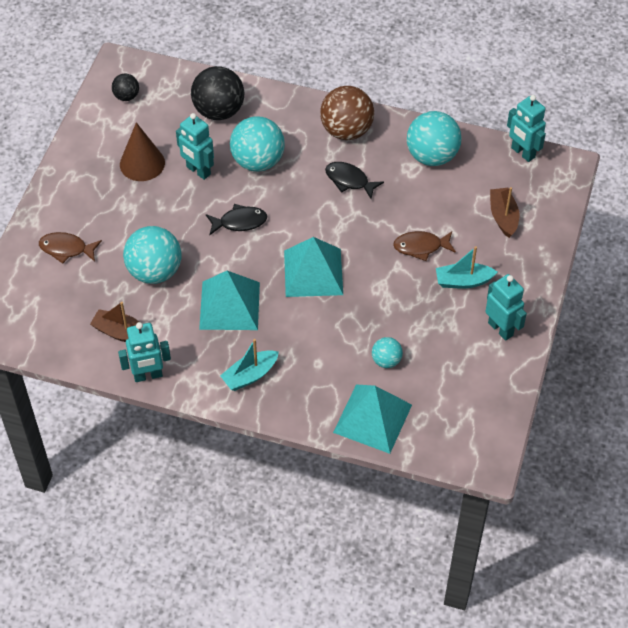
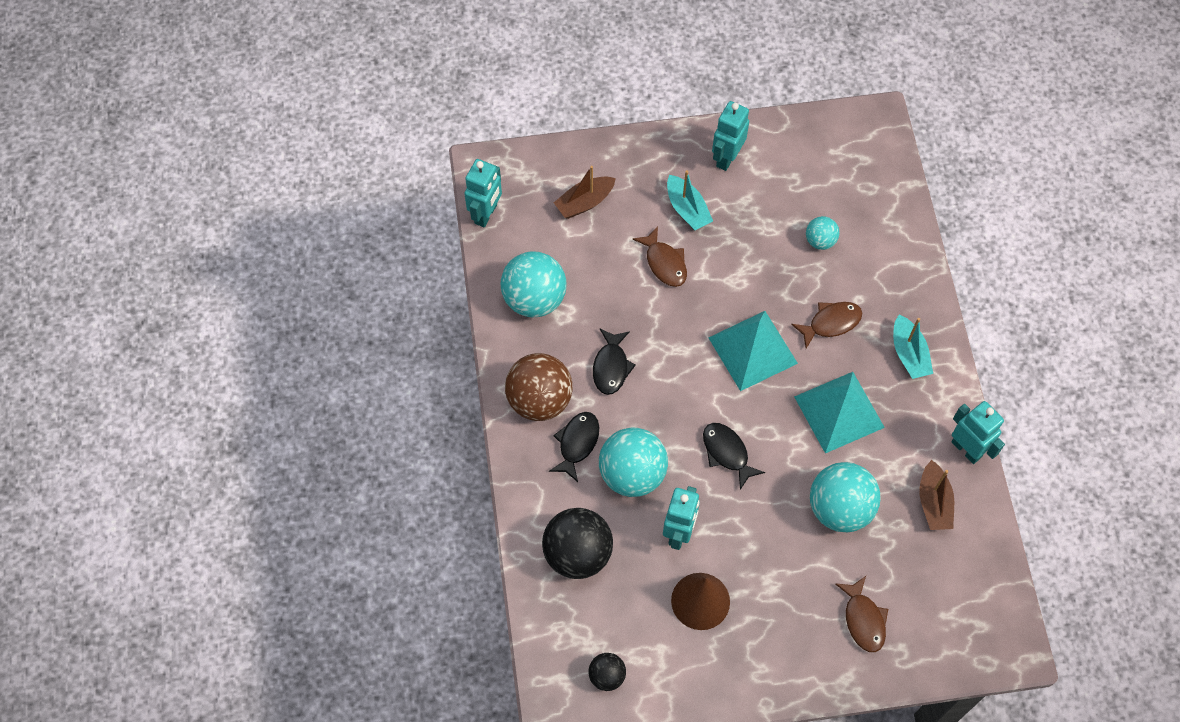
camera: 115 degrees left, 10 degrees up
(250, 375) = (909, 354): turquoise boat -> turquoise boat turned 45 degrees clockwise
(300, 139) = (577, 443): none -> black fish
(307, 334) = (831, 323): none -> brown fish
(373, 418) = (890, 227): turquoise pyramid -> none

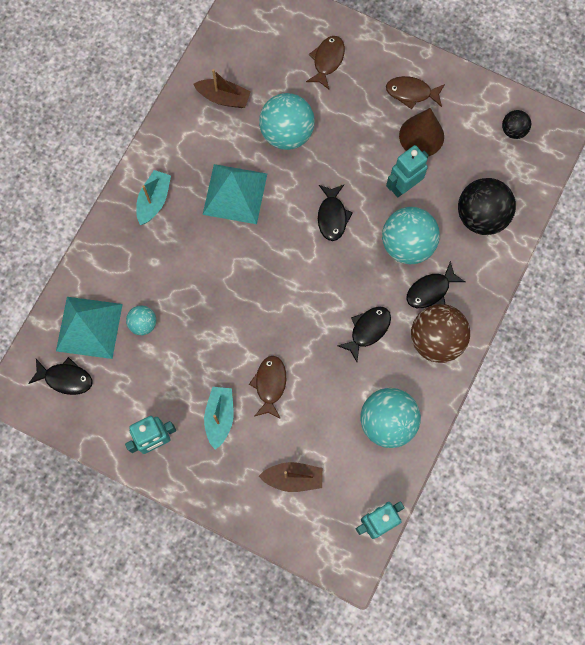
camera: 145 degrees left, 10 degrees up
(752, 350) = (258, 275): turquoise pyramid -> turquoise pyramid (89, 327)
(831, 323) = (188, 257): brown fish -> brown fish (411, 93)
(846, 156) = (65, 378): none -> black fish
(933, 502) = (224, 98): brown boat -> brown boat turned 75 degrees clockwise
(966, 449) = (173, 115): turquoise robot -> none

